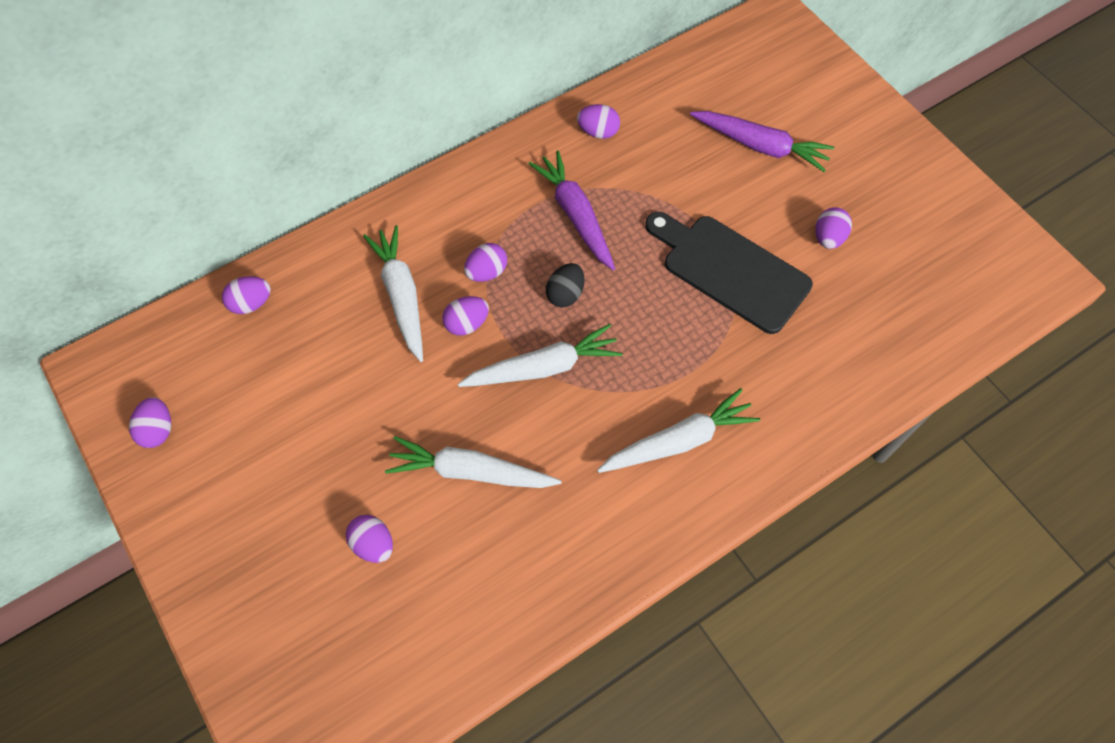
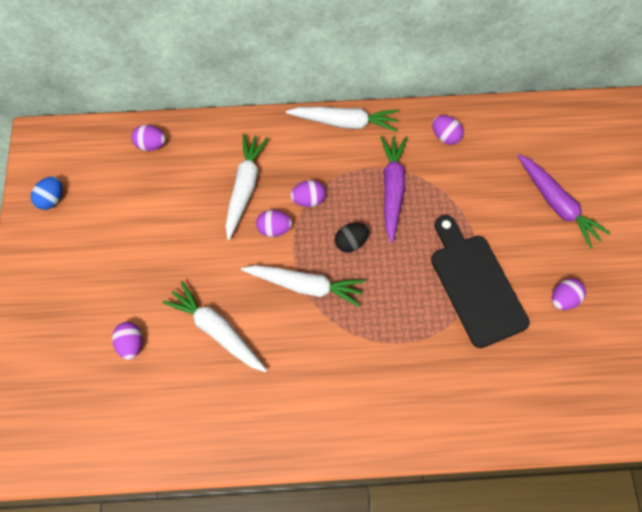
camera: 30 degrees right, 5 degrees up
(158, 430) = (52, 199): purple egg -> blue egg
(678, 441) = (363, 386): white carrot -> white carrot (344, 122)

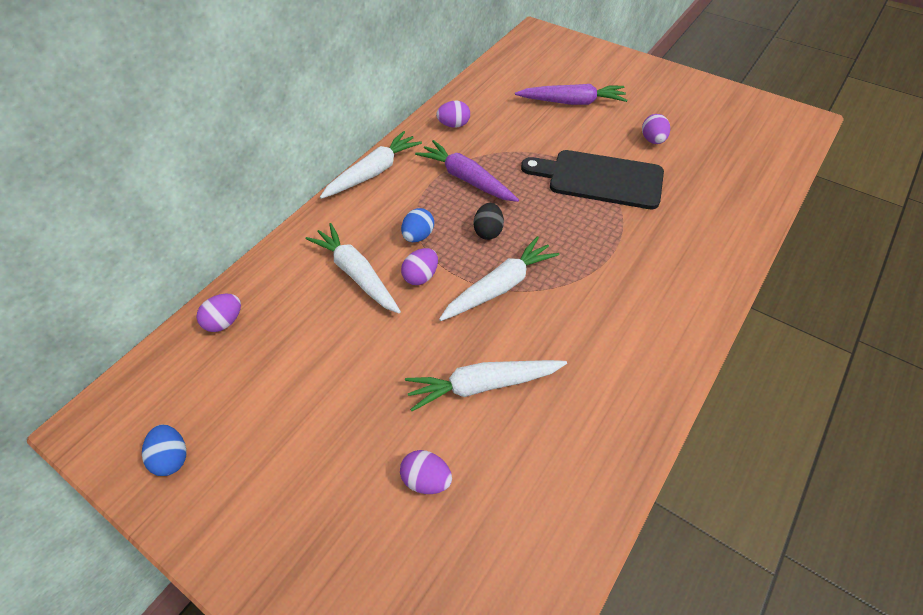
camera: 50 degrees left, 15 degrees down
(308, 199) = (418, 236): purple egg -> blue egg

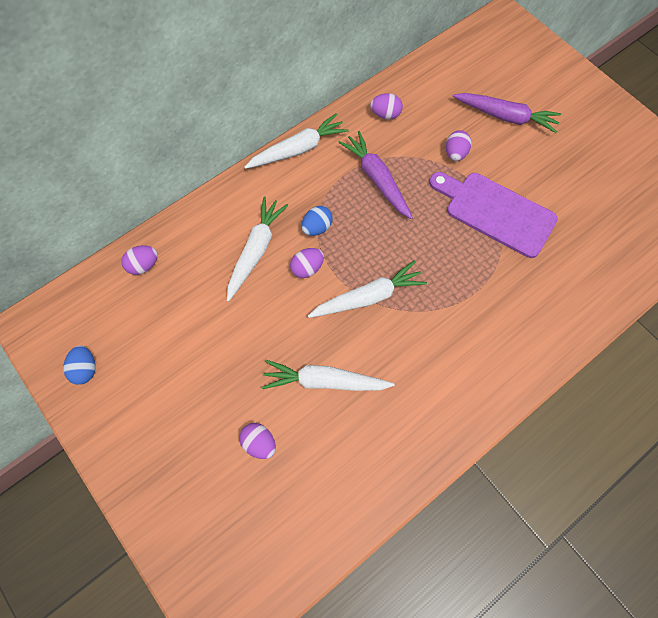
camera: 15 degrees right, 15 degrees up
(356, 274) = (256, 251): white carrot -> white carrot turned 45 degrees clockwise
(488, 231) = (377, 240): black egg -> none
(599, 179) = (495, 212): black cutting board -> purple cutting board
(653, 140) = (563, 182): purple egg -> purple egg (455, 153)

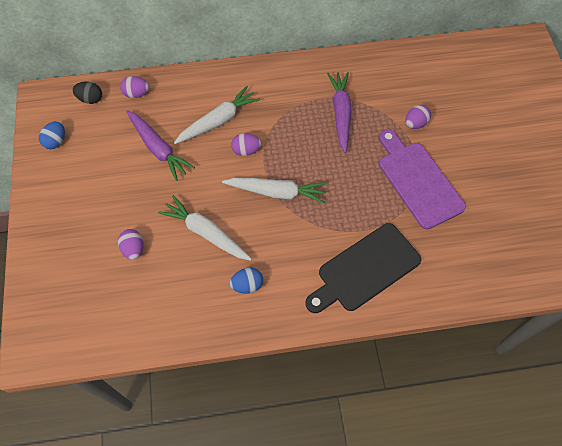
camera: 30 degrees right, 5 degrees down
(93, 298) = (90, 99): none -> black egg
(298, 149) = (296, 66): white carrot -> none
(317, 227) = (272, 126): blue egg -> blue egg (247, 285)
(385, 114) = (379, 71): purple egg -> none
(505, 117) = (476, 115): purple carrot -> purple carrot (158, 148)
(505, 330) = (365, 269): none -> black cutting board

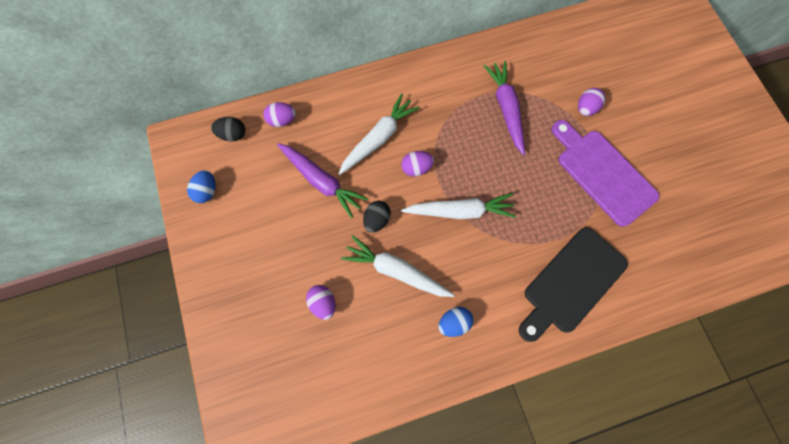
camera: 10 degrees left, 10 degrees up
(199, 188) = (377, 220): none -> black egg

